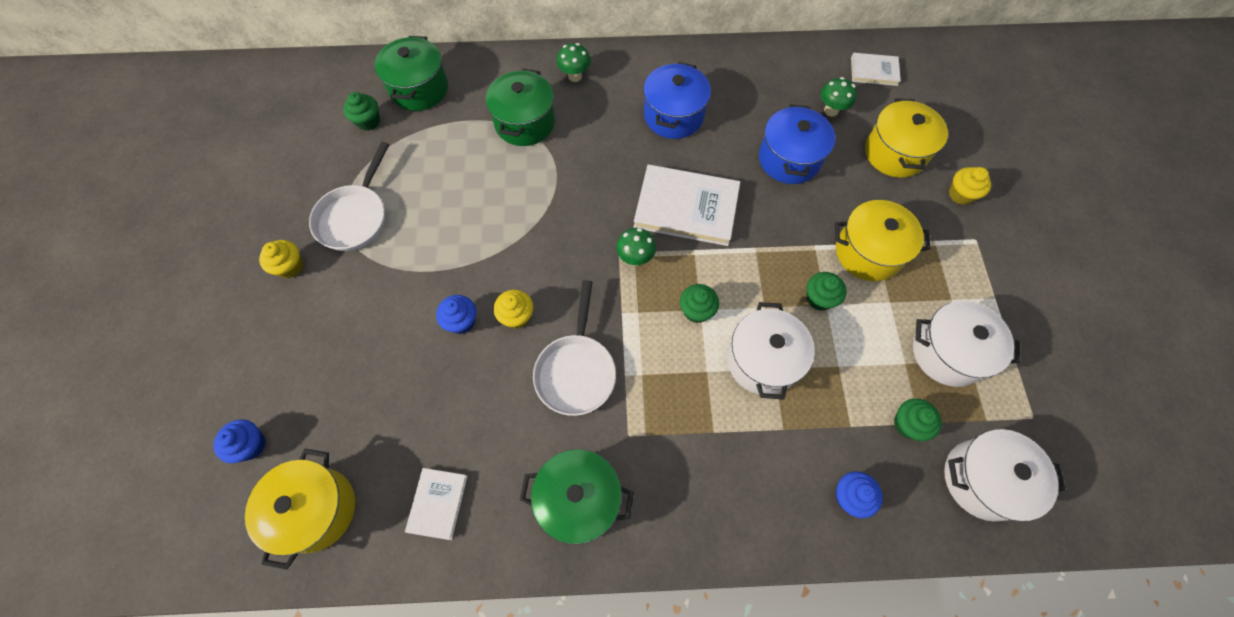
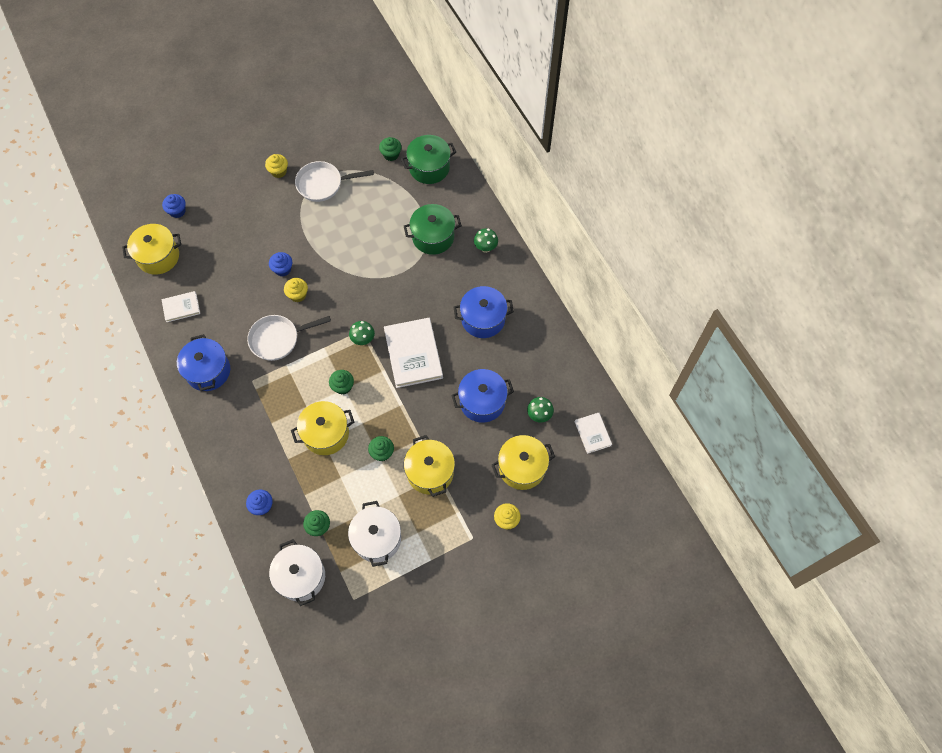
camera: 65 degrees right, 0 degrees up
(579, 499) = (208, 371): green pot -> blue pot
(762, 360) = (326, 434): white pot -> yellow pot

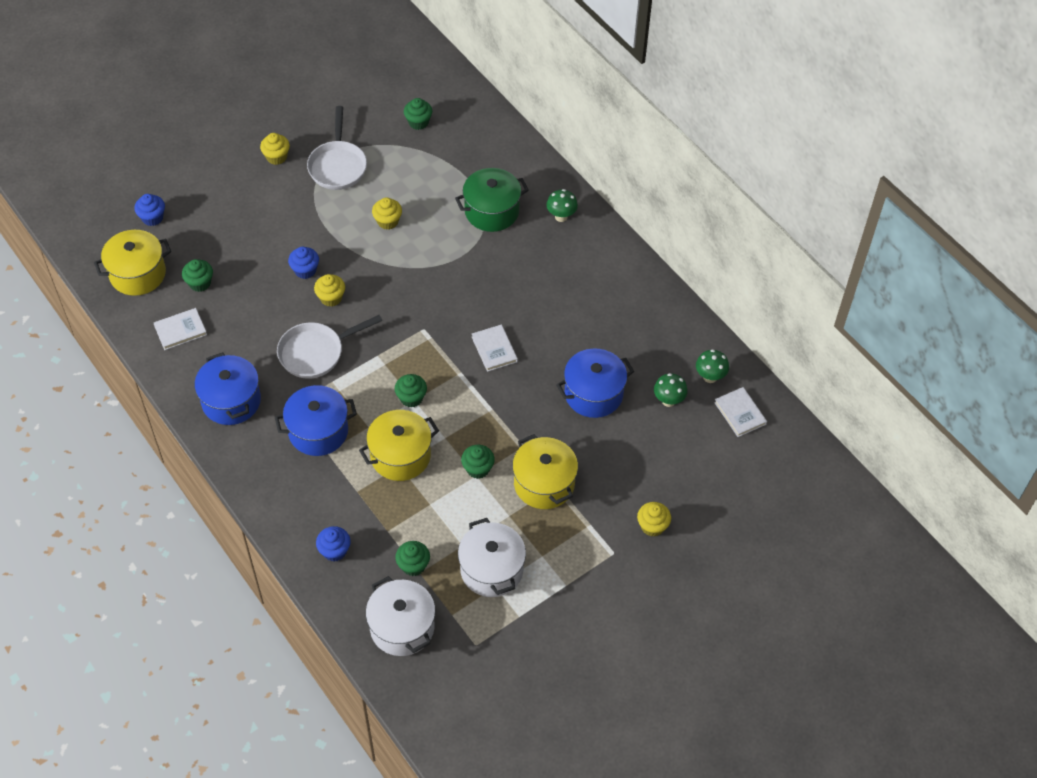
camera: 10 degrees left, 10 degrees down
(202, 270) = (200, 283): none -> green cupcake
(323, 184) = (338, 165): white pan -> white pan turned 75 degrees counterclockwise
(352, 236) = (387, 221): none -> yellow cupcake
(363, 340) = (426, 340): green mushroom -> green mushroom (710, 377)
(413, 354) = (494, 349): white book -> white book, size x0.53
(429, 167) = (470, 132): green pot -> none
(483, 319) = (575, 299): blue pot -> blue pot (318, 431)
(522, 467) = (659, 463): yellow pot -> none

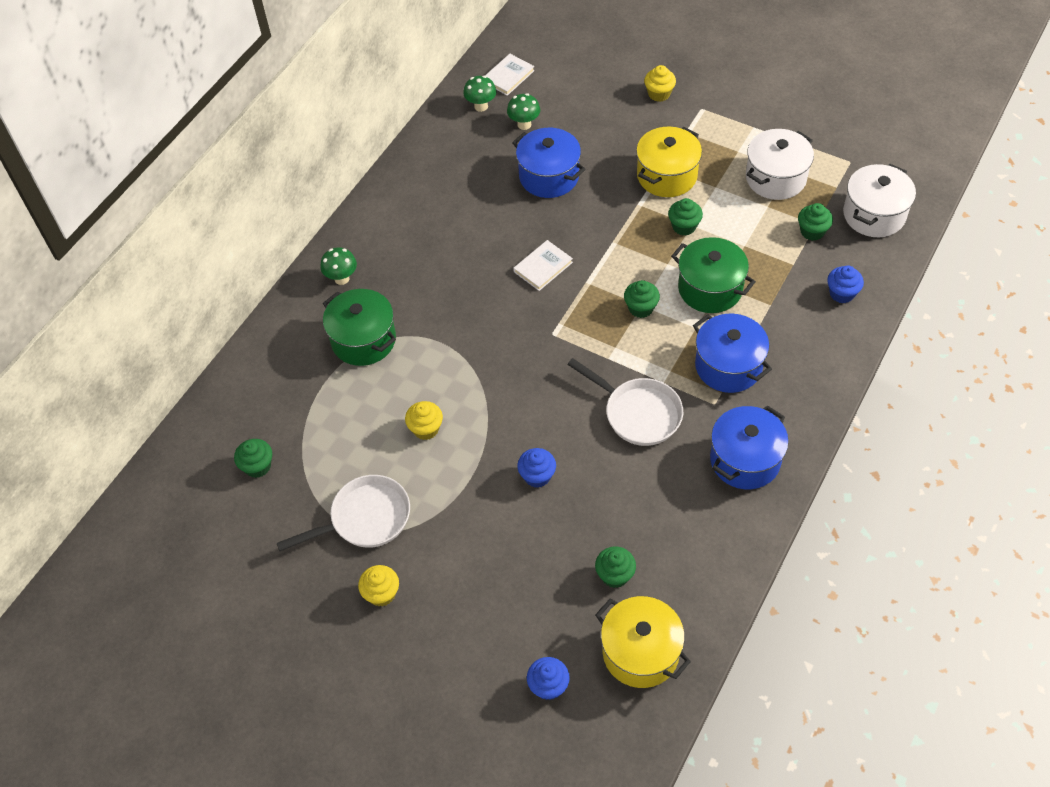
camera: 110 degrees left, 0 degrees up
(180, 330) = (689, 559): white book -> none
(331, 298) = (560, 433): yellow cupcake -> none
(400, 456) = (710, 288): yellow pot -> green pot

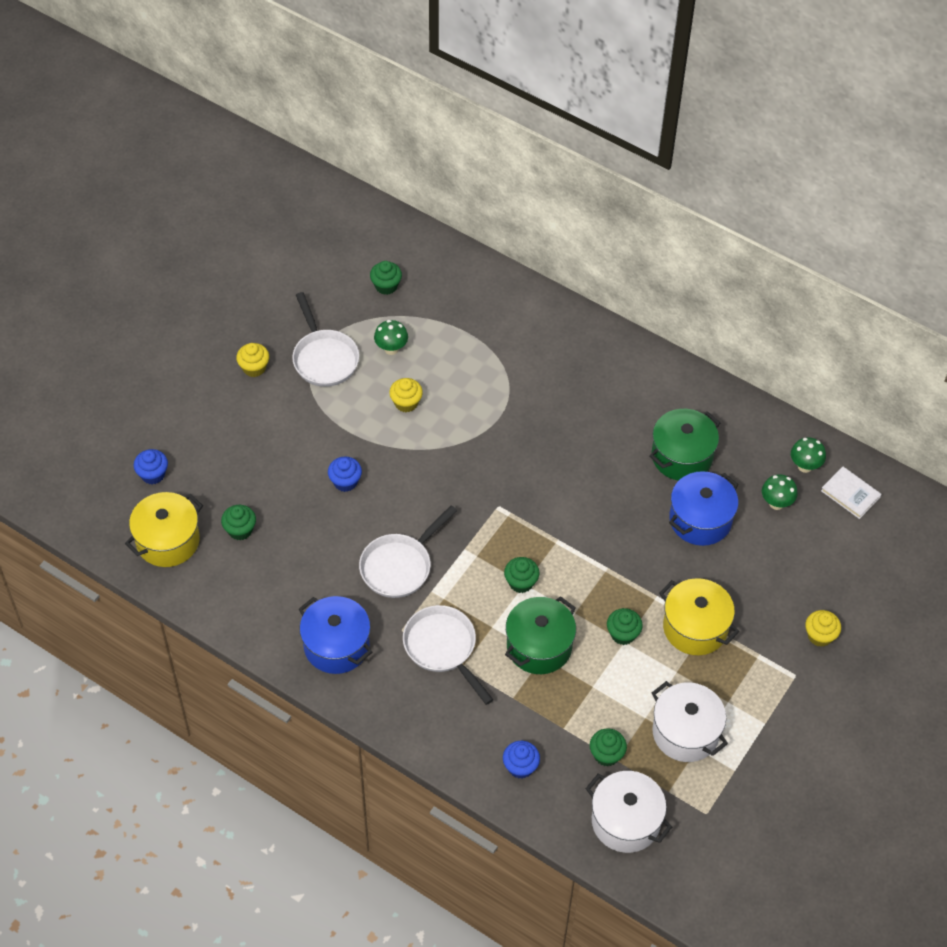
camera: 90 degrees right, 0 degrees up
(342, 278) = (581, 344): green mushroom -> green mushroom (391, 349)
(363, 340) = (508, 360): green pot -> green pot (682, 456)
(543, 267) = (580, 505): white book -> none
(728, 366) = (443, 648): blue pot -> white pan

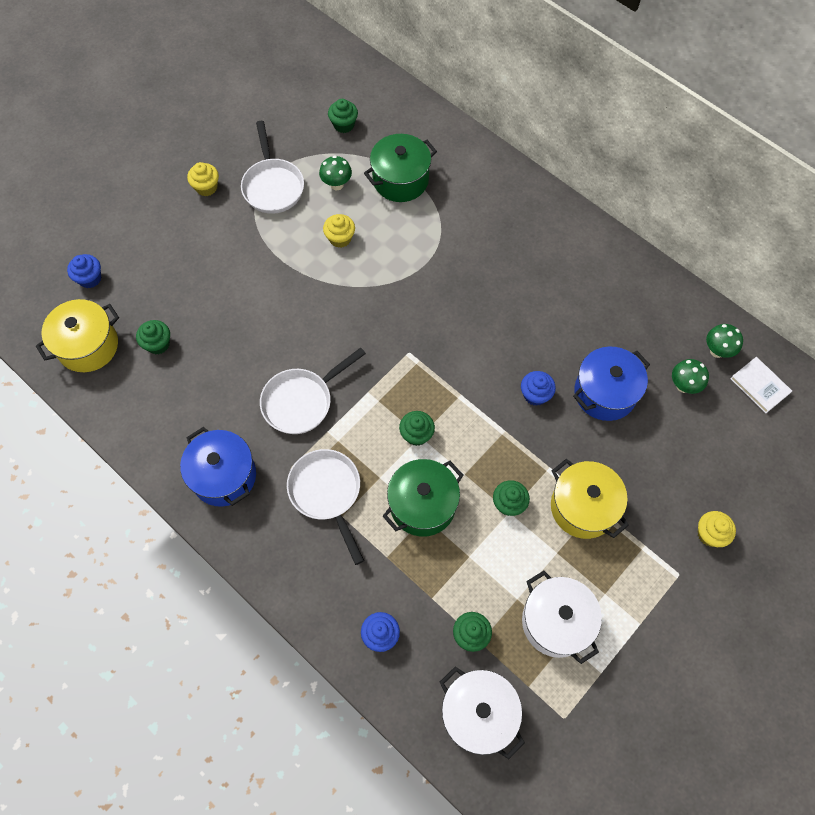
camera: 10 degrees right, 10 degrees up
(345, 482) = (267, 309): blue cupcake -> blue cupcake (535, 395)
(682, 456) = (596, 325): green pot -> green pot (400, 180)

